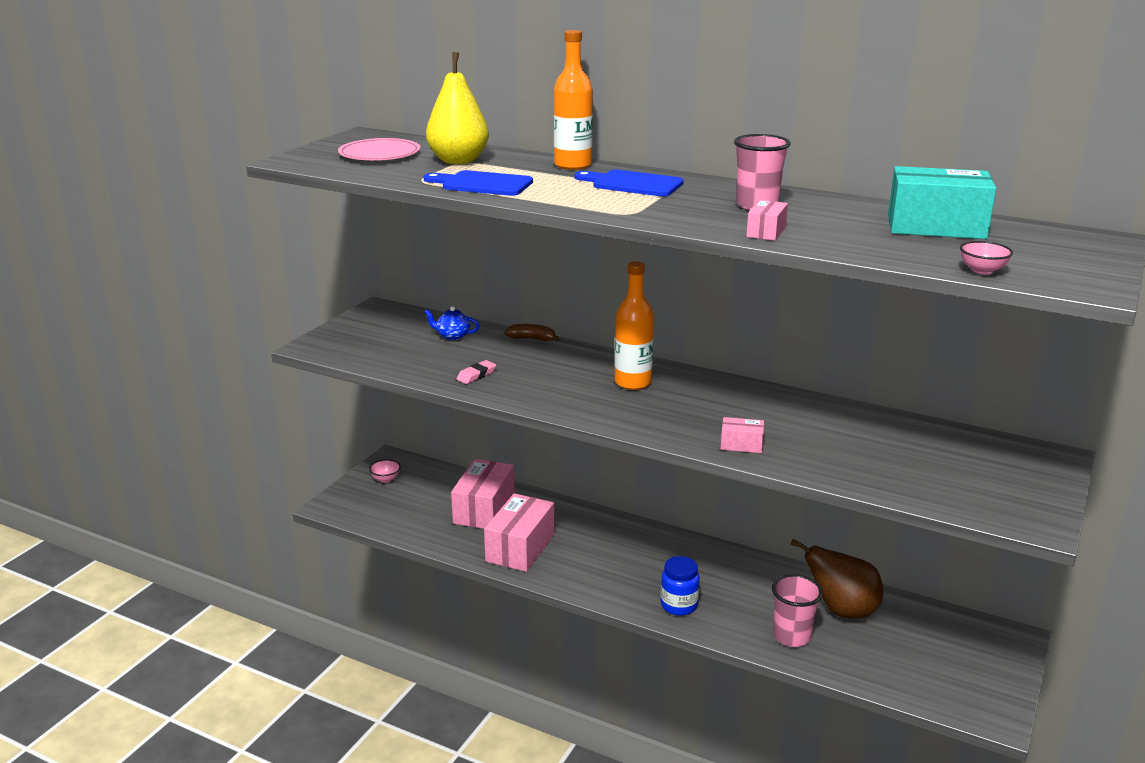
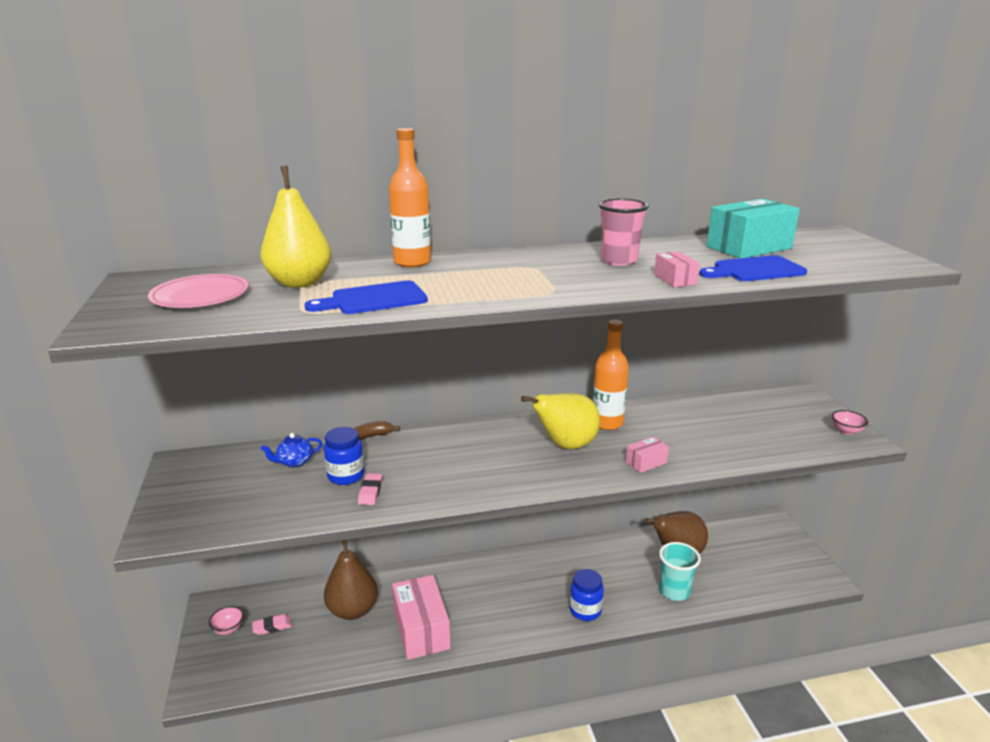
camera: 40 degrees left, 0 degrees up
(415, 492) = (272, 627): none -> pink eraser
(475, 358) = (346, 476): none -> blue jar
(484, 509) = (353, 610): pink box -> brown pear
(633, 184) = (496, 266): blue cutting board -> blue cutting board (754, 270)
(633, 382) = (502, 443): orange bottle -> orange bottle (607, 423)
(687, 404) = (566, 445): none -> yellow pear
(791, 636) = (674, 591): pink cup -> turquoise cup
(982, 271) = (845, 270): pink bowl -> pink bowl (846, 431)

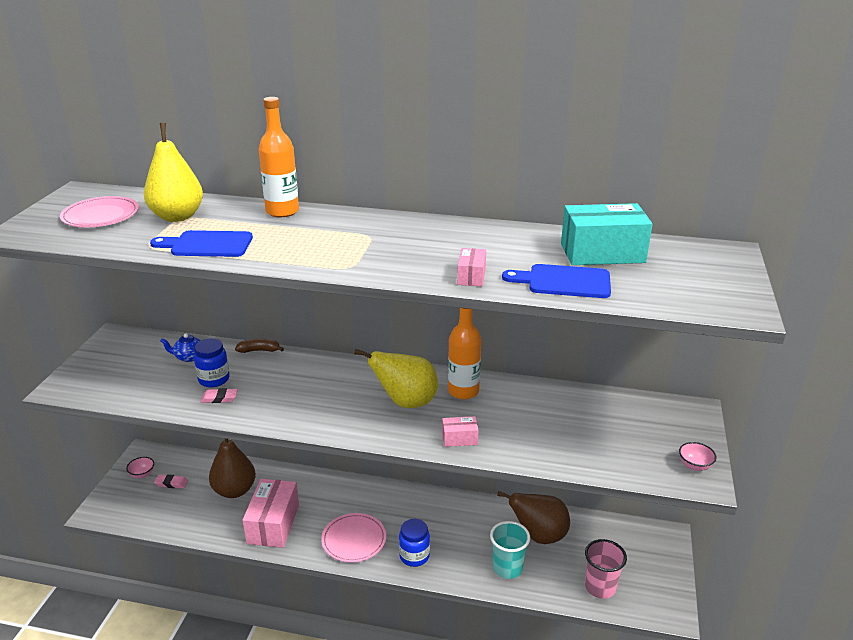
camera: 25 degrees right, 5 degrees up
(370, 492) = (219, 398): pink eraser -> pink eraser turned 60 degrees clockwise
(516, 615) = (354, 540): none -> pink plate
(619, 261) = (453, 244): pink cup -> pink cup (600, 587)

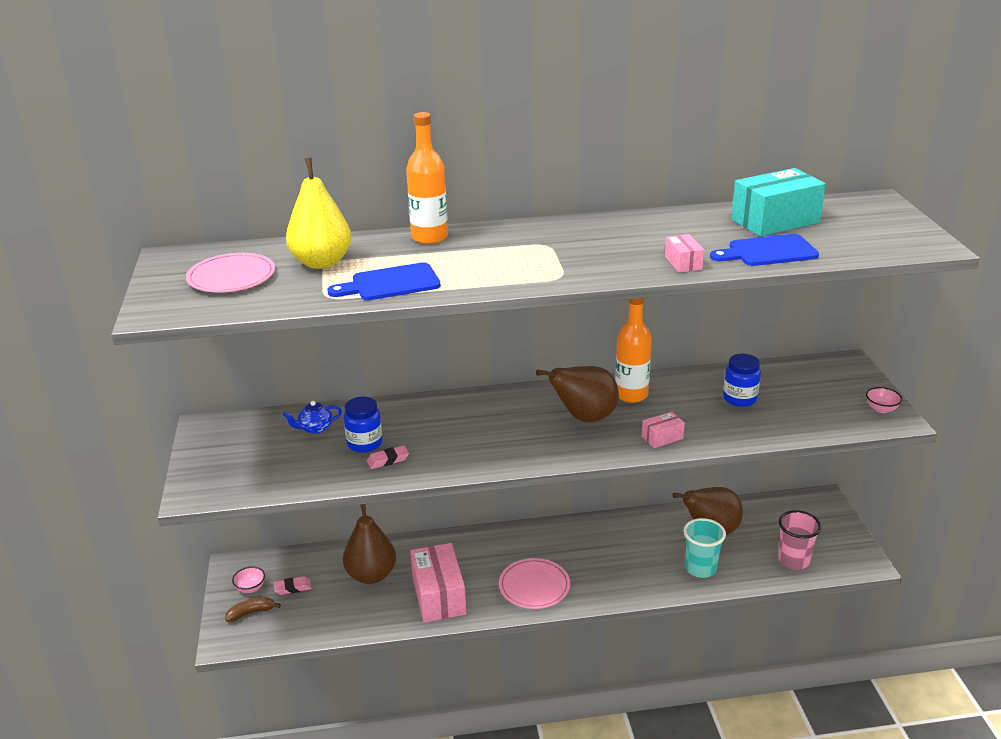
camera: 20 degrees left, 0 degrees up
(259, 350) = (389, 404): brown banana -> brown banana (251, 613)
(406, 402) = (584, 418): yellow pear -> brown pear
(414, 556) = (605, 584): blue jar -> blue jar (739, 399)

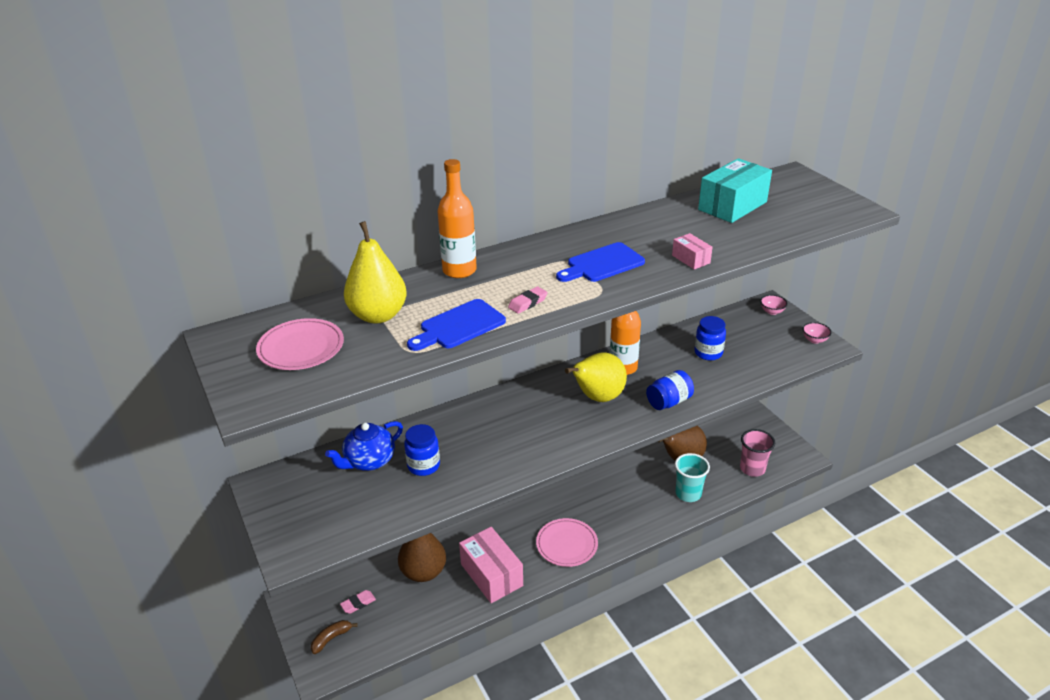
camera: 20 degrees left, 5 degrees up
(250, 588) = (318, 615): pink bowl -> pink bowl (772, 311)
(315, 428) = (369, 461): blue teapot -> blue teapot, size x1.60
(388, 460) = (454, 477): pink eraser -> pink eraser (528, 303)
(584, 418) = (597, 397): brown pear -> yellow pear
(662, 437) = (669, 402): pink box -> blue jar
(768, 252) = (748, 236): blue cutting board -> blue cutting board (602, 264)

